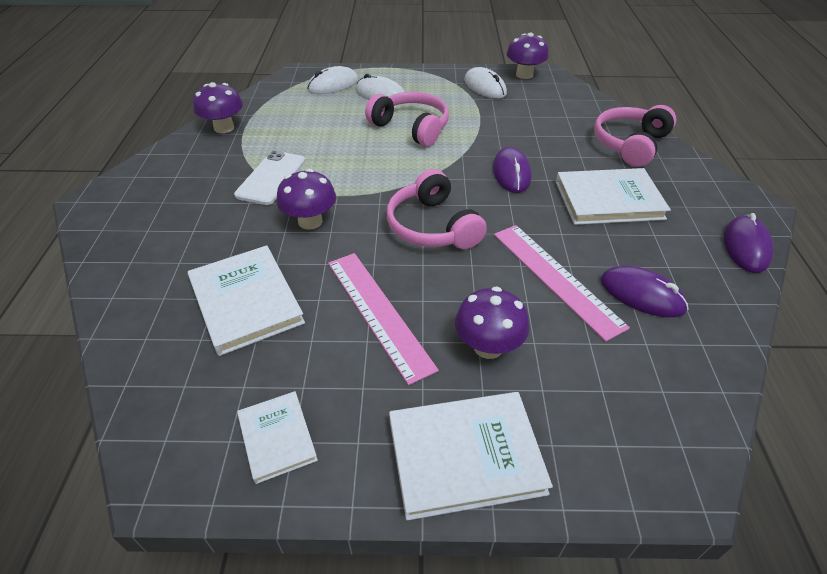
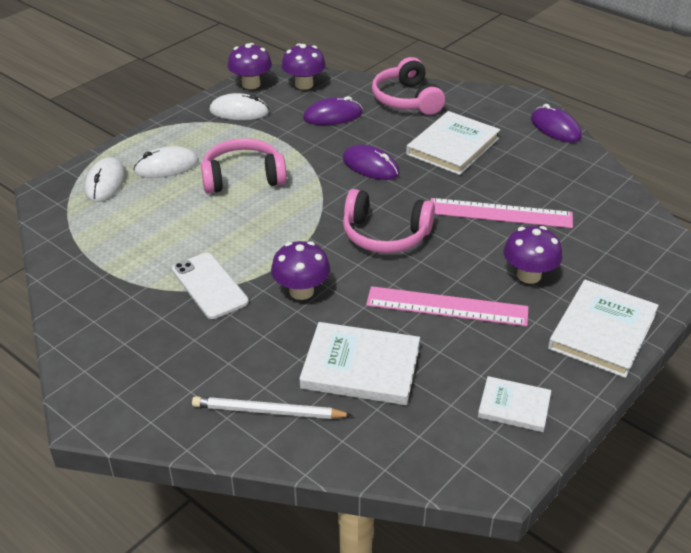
camera: 50 degrees left, 5 degrees down
(151, 279) = (268, 411): none -> white pencil
(224, 128) = (80, 280): purple mushroom -> purple mushroom (304, 84)
(642, 295) = (551, 191): purple mouse -> purple mouse (333, 116)

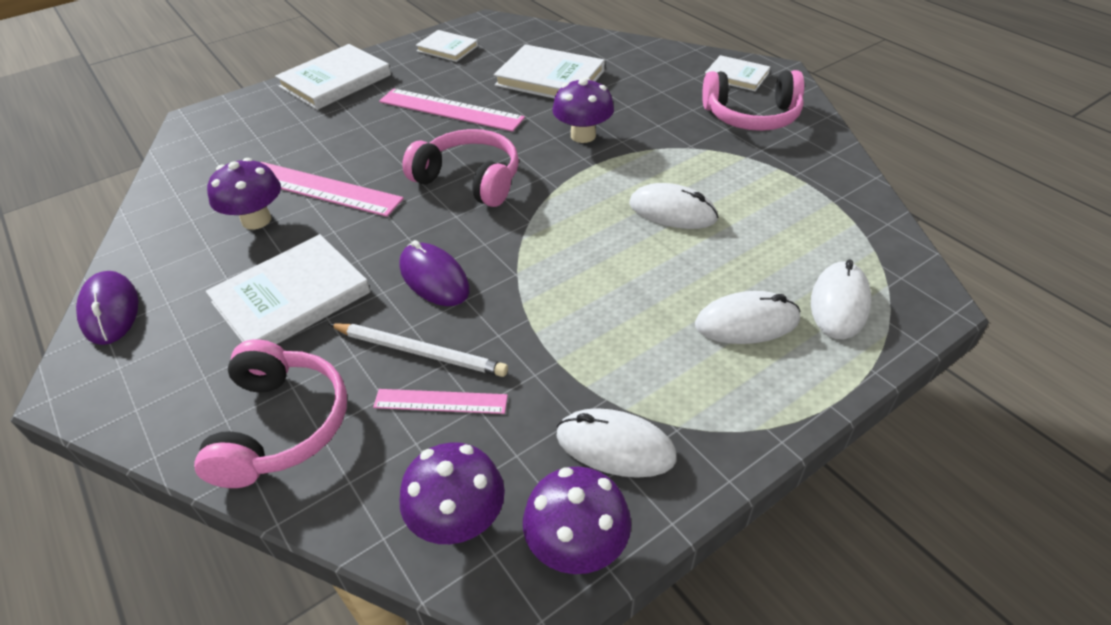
camera: 165 degrees left, 5 degrees up
(139, 400) = (736, 76): none -> white book
(209, 286) = (678, 150): white phone -> none
(213, 228) = (672, 211): none -> white mouse
(243, 177) = (626, 284): pink headphones -> pink headphones (751, 116)
(268, 411) = (632, 61): white pencil -> white pencil (420, 352)
(333, 116) = (440, 401): purple mouse -> pink ruler
(529, 275) = (353, 125): purple mushroom -> purple mushroom (256, 220)

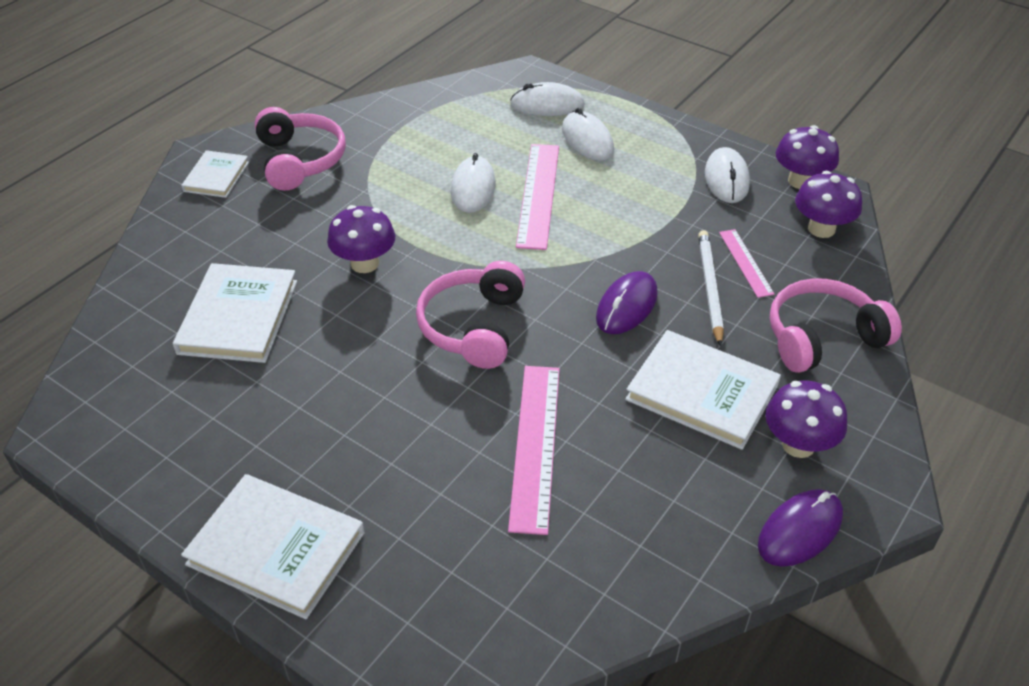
camera: 110 degrees left, 0 degrees up
(256, 220) = (613, 479): purple mushroom -> purple mushroom (798, 444)
(447, 48) = (157, 446): white book -> none
(450, 110) = (334, 387): pink ruler -> pink ruler (538, 195)

